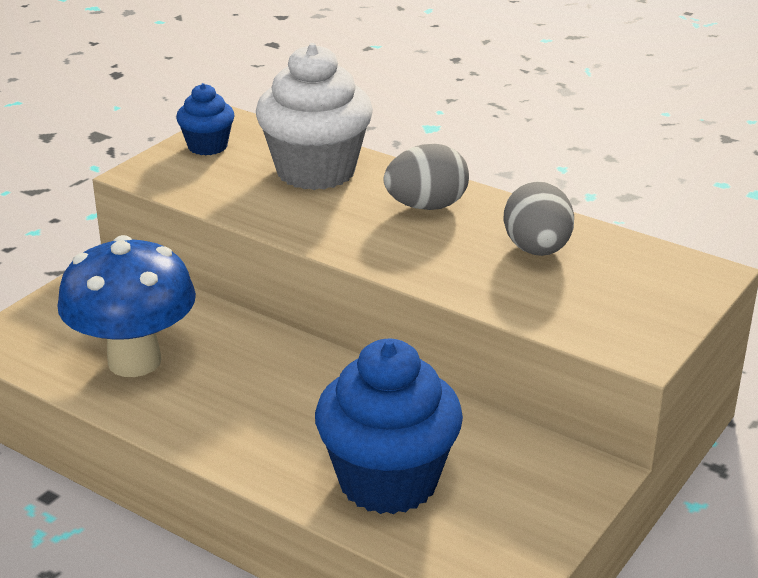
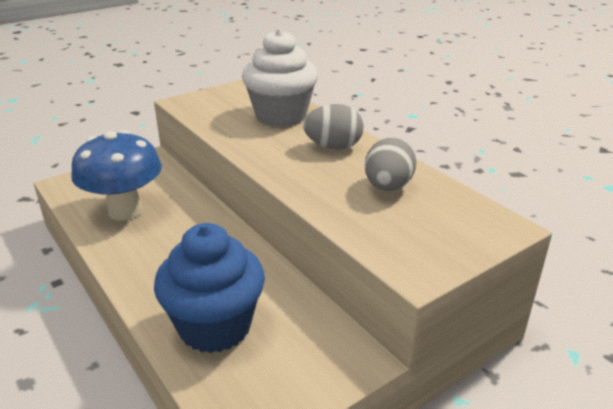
camera: 20 degrees right, 0 degrees up
(207, 146) = (230, 93): blue cupcake -> none

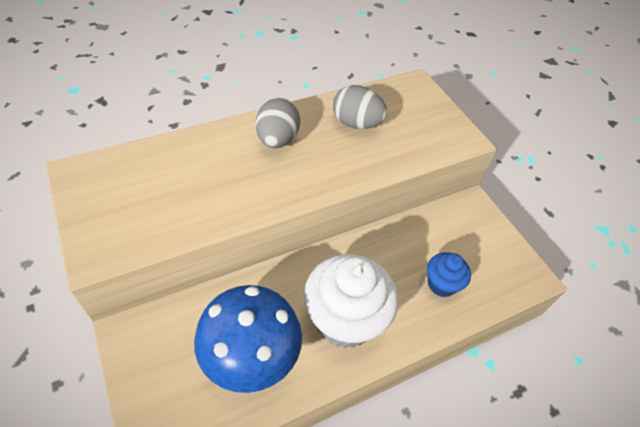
camera: 85 degrees left, 20 degrees up
(215, 327) = (441, 284): blue cupcake -> blue cupcake, size x0.52
(281, 116) = (190, 164): white cupcake -> white cupcake (344, 320)

